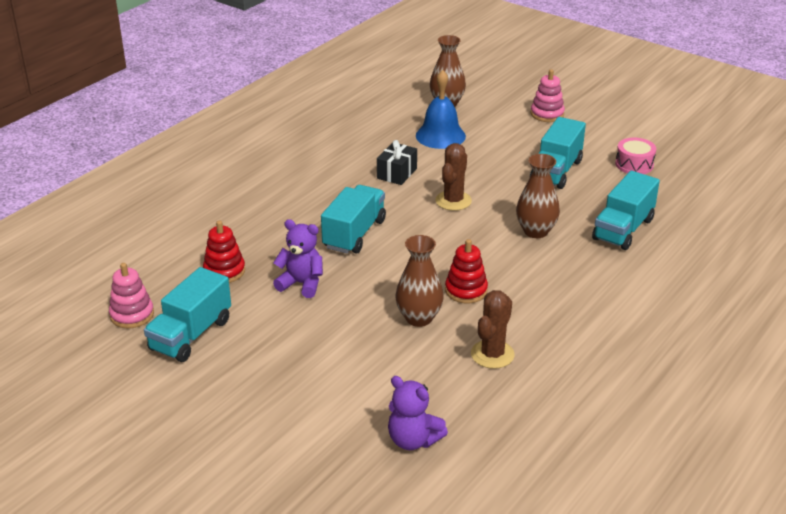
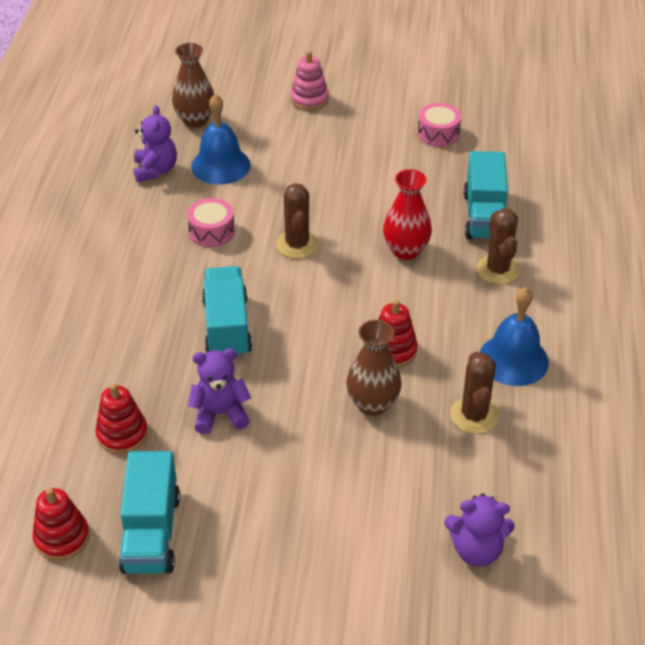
camera: 30 degrees left, 10 degrees up
(132, 315) = (62, 537): pink stacking toy -> red stacking toy
(390, 125) = (155, 170): none -> purple teddy bear
(397, 173) = (212, 231): black gift -> pink drum
(536, 231) = (406, 251): brown vase -> red vase
(556, 171) = (371, 169): turquoise truck -> none
(559, 330) = (513, 359): none -> blue bell
(601, 268) = (498, 270): none -> brown cactus

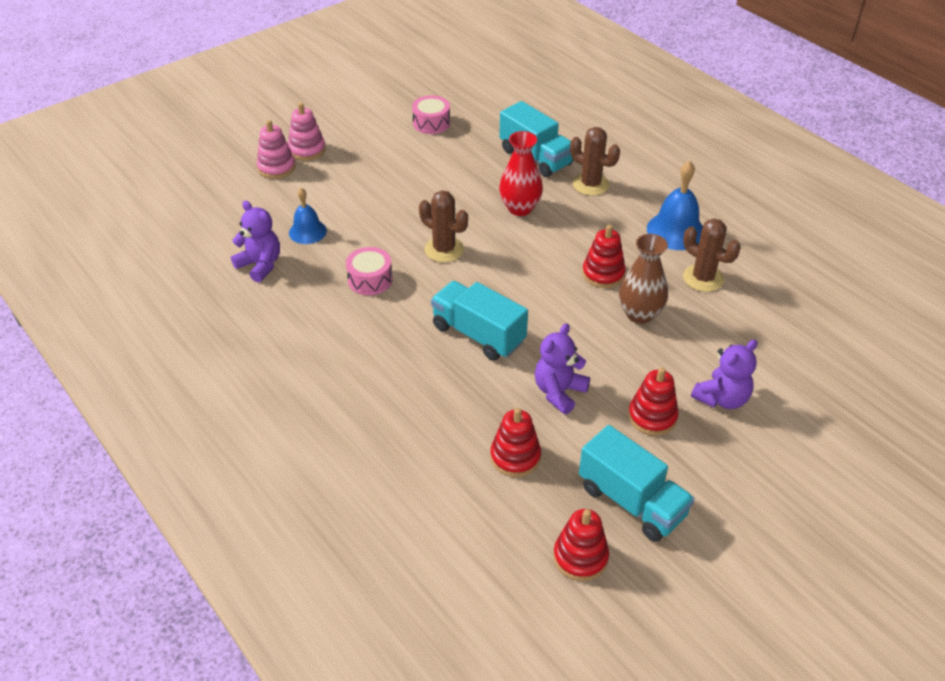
camera: 45 degrees left, 0 degrees up
(195, 120) = (238, 212): brown vase -> none
(220, 165) = (307, 231): blue bell -> blue bell, size x0.64
(259, 487) = (652, 417): none -> red stacking toy
(268, 101) = (276, 167): none -> pink stacking toy
(476, 550) = (815, 352): purple teddy bear -> purple teddy bear (722, 398)

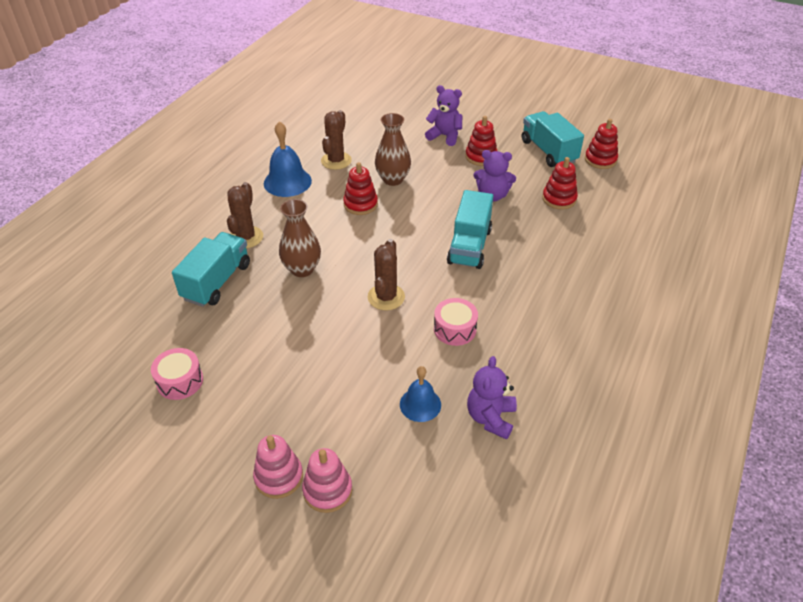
camera: 115 degrees left, 0 degrees up
(520, 208) = (302, 269): red vase -> brown vase
(631, 501) = (548, 151): turquoise truck -> turquoise truck turned 45 degrees counterclockwise

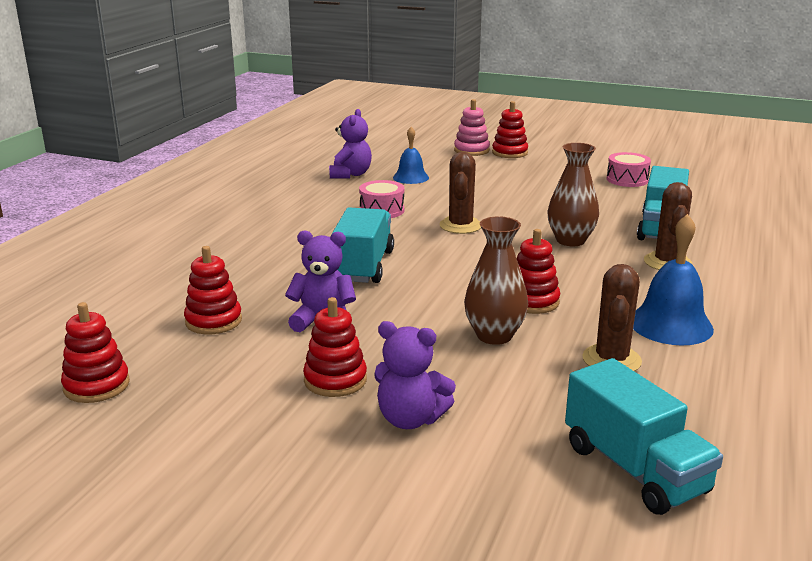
camera: 175 degrees right, 20 degrees down
(279, 477) = (509, 153): pink stacking toy -> red stacking toy
(548, 151) = (194, 397): turquoise truck -> turquoise truck (634, 469)

